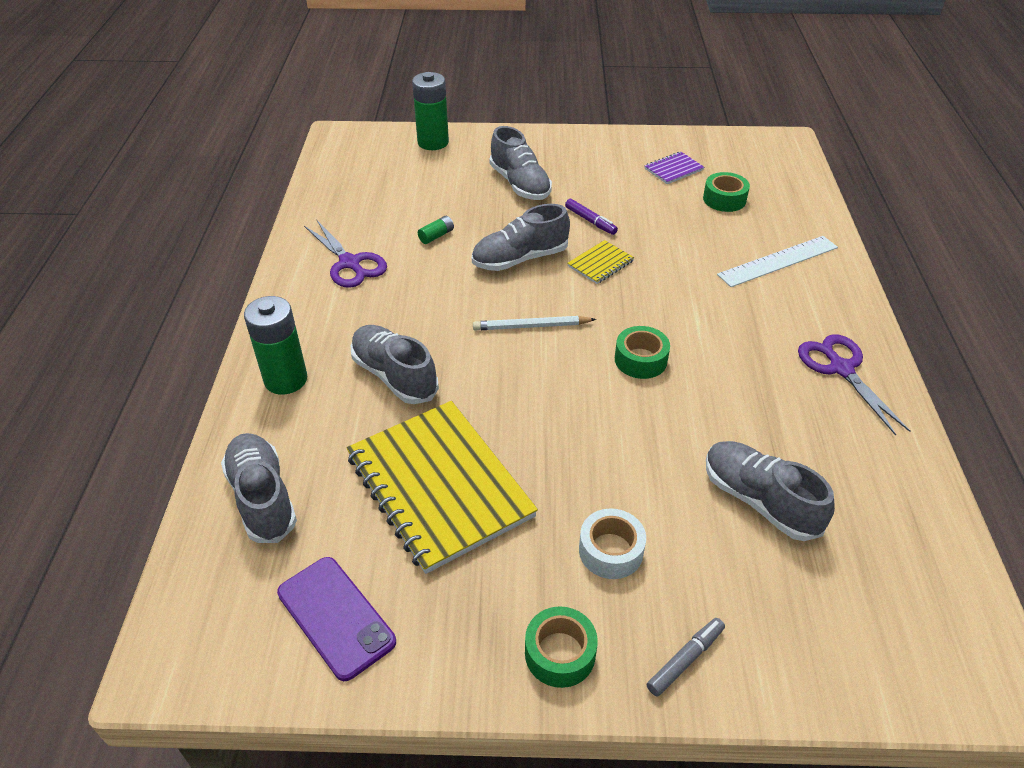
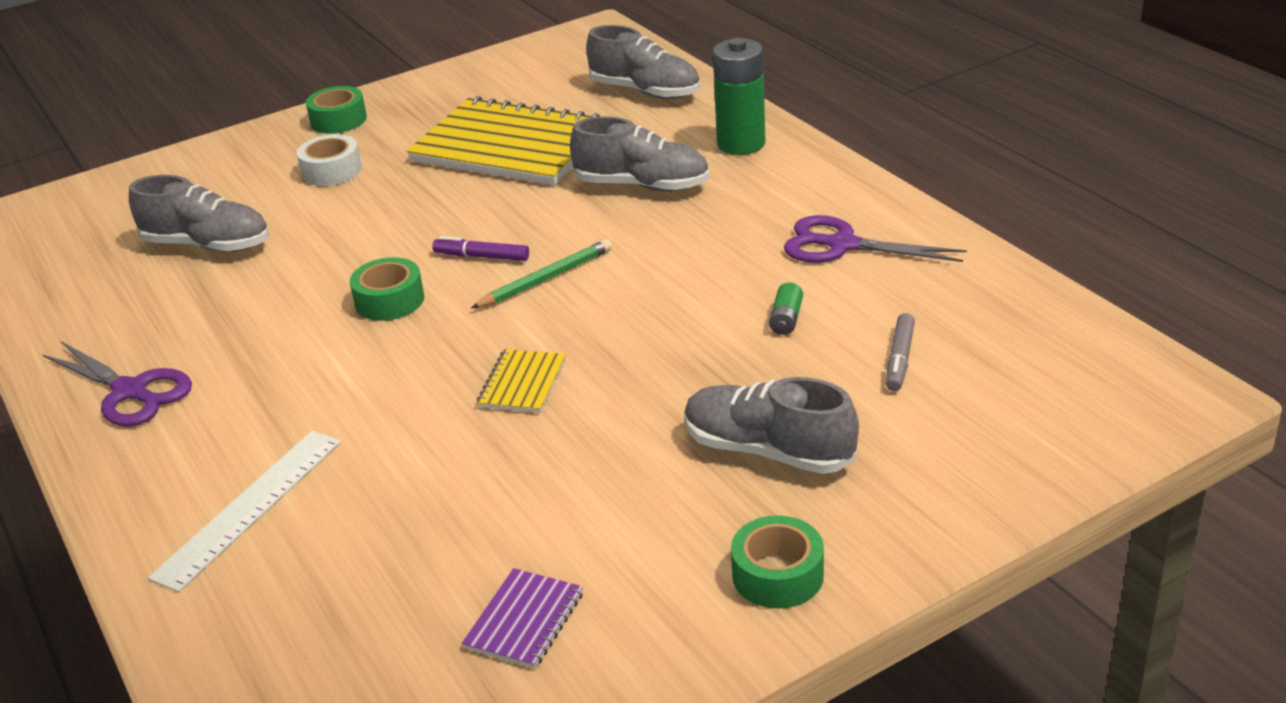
camera: 150 degrees right, 10 degrees down
(336, 617) = (513, 77): purple phone -> none
(433, 142) = (1017, 459): green battery -> none
(520, 259) = (639, 341): grey shoe -> none
(531, 326) = (546, 278): white pencil -> green pencil
(590, 221) = (592, 440): purple marker -> purple marker (481, 257)
(685, 660) = (243, 149): grey marker -> grey marker (899, 359)
(724, 199) = (388, 593): green tape -> green tape (777, 575)

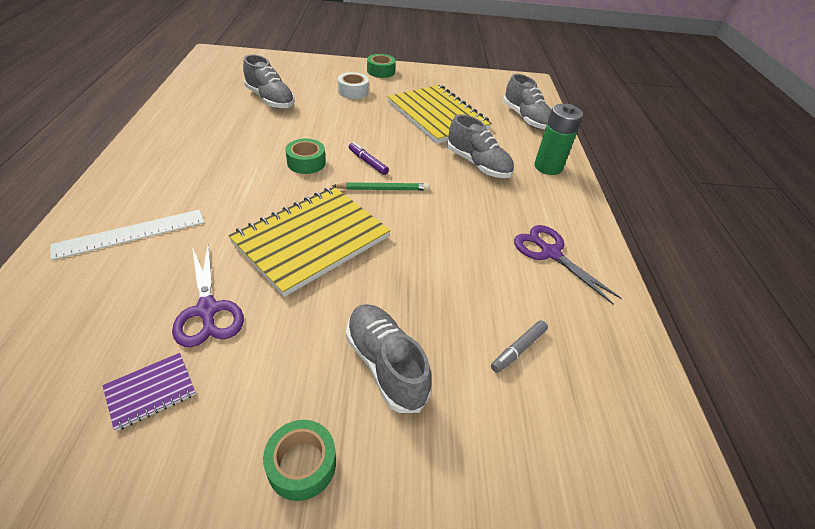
camera: 25 degrees right, 10 degrees up
(130, 391) = (164, 148): purple scissors -> purple scissors (207, 310)
(522, 383) = (312, 240): yellow notebook -> yellow notebook, size x2.36
(786, 319) = (477, 281): green battery -> none

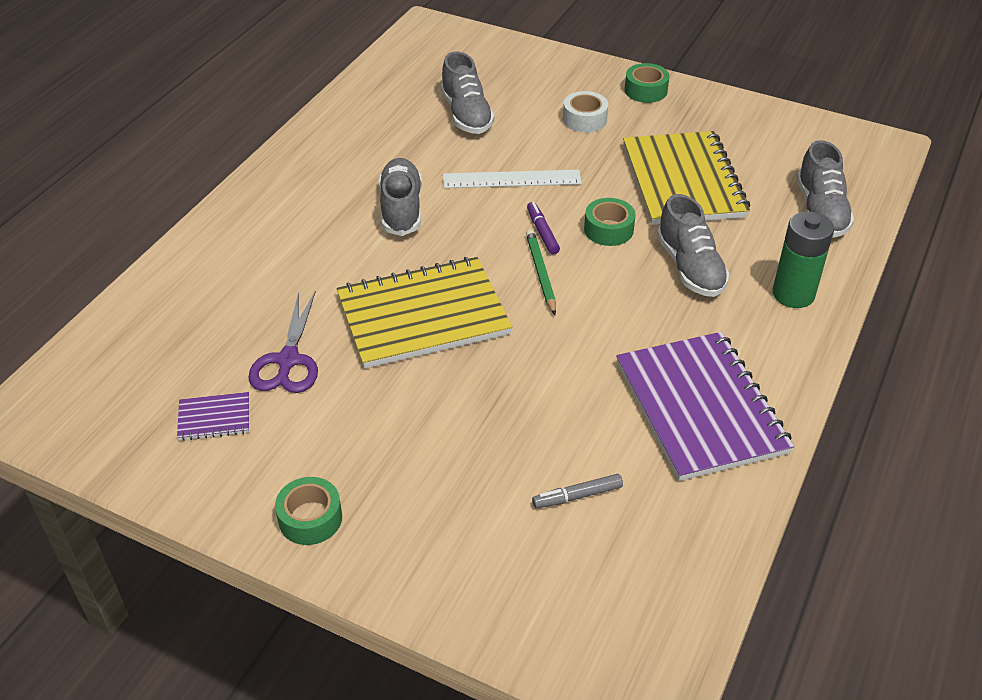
camera: 30 degrees right, 0 degrees up
(130, 234) = (247, 261): white ruler -> white ruler (511, 179)
(306, 162) = (466, 216): green tape -> green tape (608, 229)
(383, 189) = (540, 273): green pencil -> green pencil turned 120 degrees counterclockwise
(385, 365) = (428, 464): grey shoe -> grey shoe (401, 209)
(550, 253) = (700, 408): purple scissors -> purple notebook

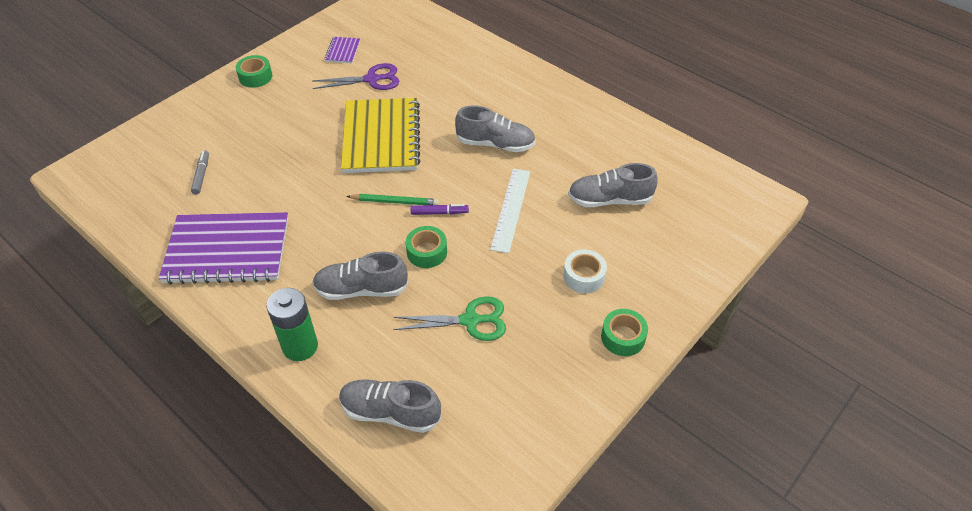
camera: 105 degrees right, 5 degrees up
(288, 360) = (372, 79): purple scissors -> purple scissors turned 150 degrees clockwise
(683, 181) = (470, 320): yellow notebook -> green scissors

